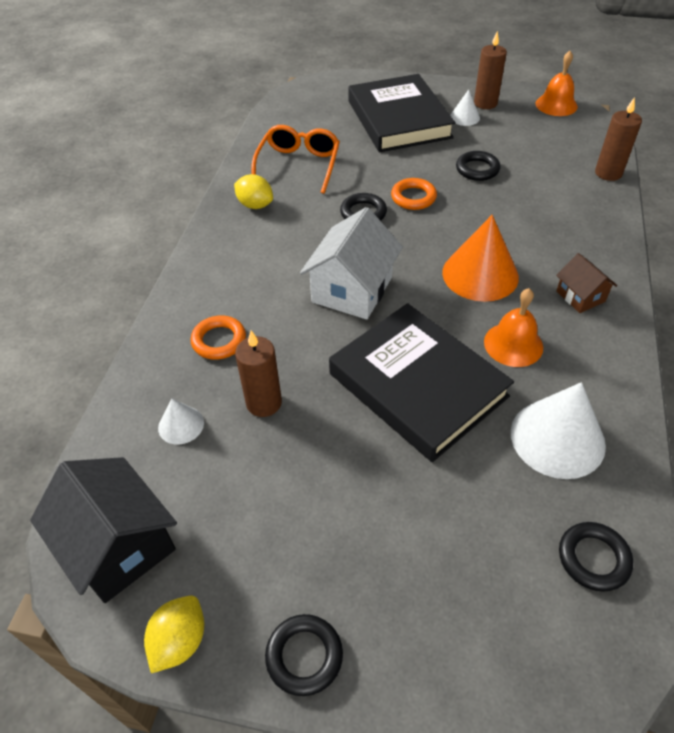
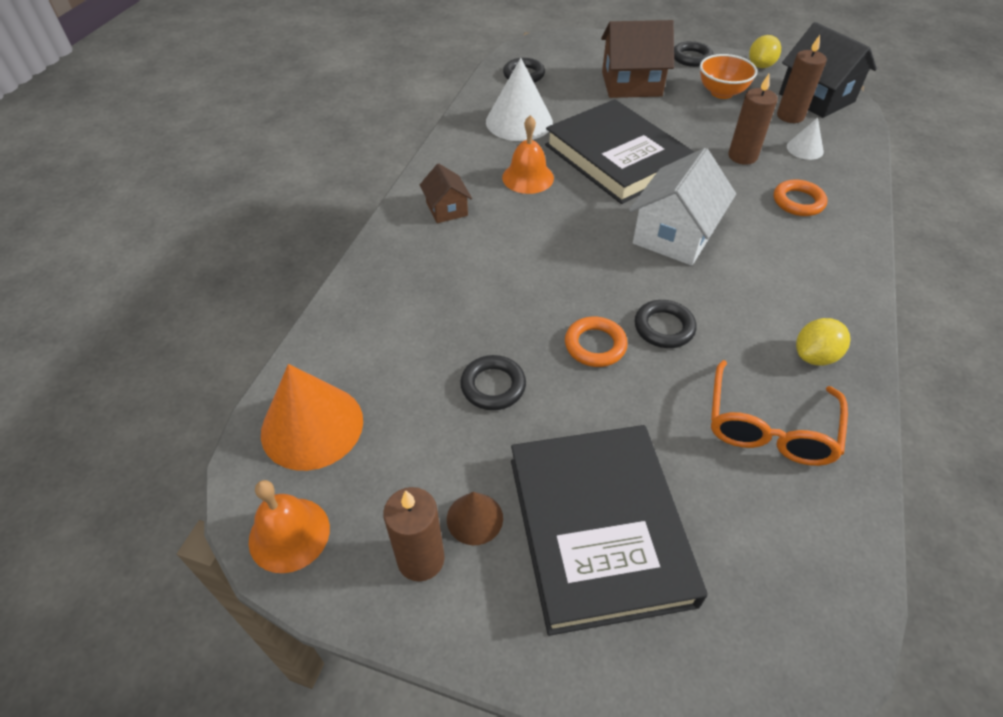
camera: 175 degrees left, 0 degrees up
(255, 205) = (814, 356): yellow lemon -> yellow lemon turned 75 degrees counterclockwise
(266, 542) = (721, 93): none -> orange bowl
(410, 551) = (631, 84): none -> brown house
(464, 117) = (474, 518): white cone -> brown cone
(480, 274) = (537, 238): orange cone -> orange cone (312, 426)
(608, 173) = (312, 357): brown candle -> brown candle (790, 116)

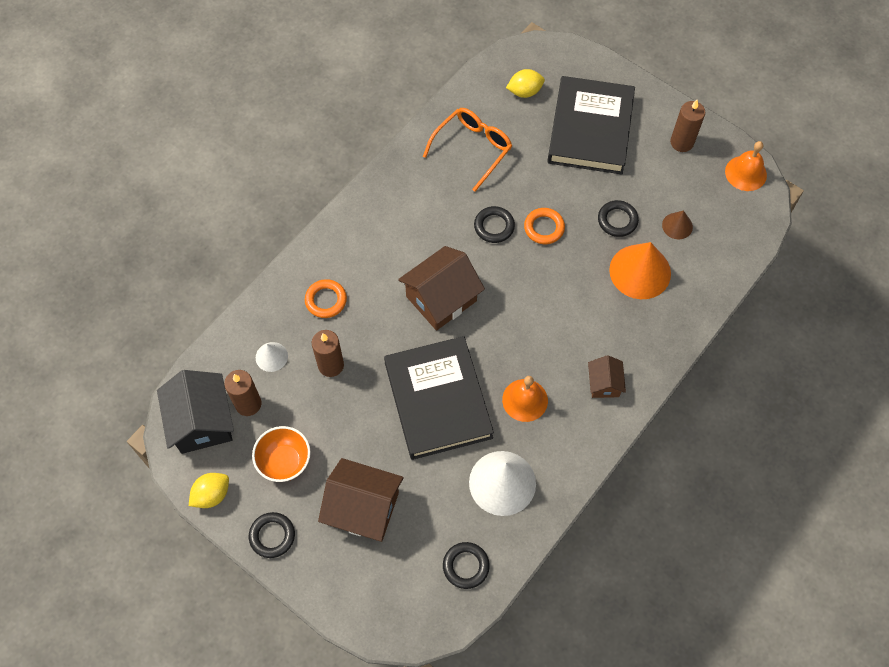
camera: 160 degrees left, 15 degrees up
(312, 426) = (729, 228): orange cone -> orange cone (640, 271)
(474, 518) = (650, 152): brown cone -> brown cone (677, 226)
(674, 235) = (441, 298): white house -> brown house
(814, 356) = (415, 179): yellow lemon -> yellow lemon (524, 92)

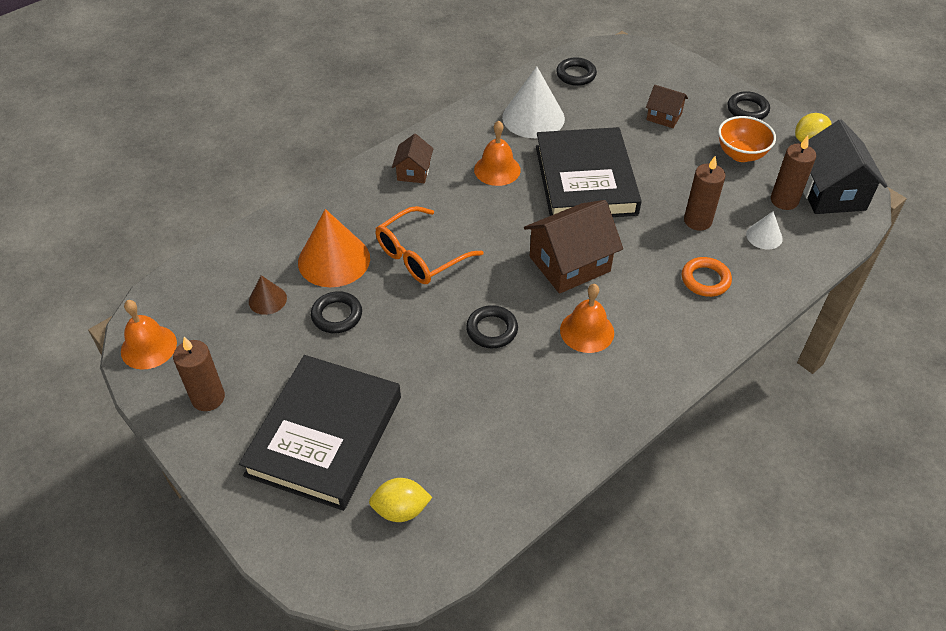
camera: 170 degrees left, 15 degrees down
(363, 508) = (664, 116): brown house -> brown house, size x0.54
(420, 237) = (587, 331): none -> orange bell
(472, 149) = (499, 432): orange glasses -> orange glasses (420, 256)
(544, 228) = (430, 320): orange ring -> none

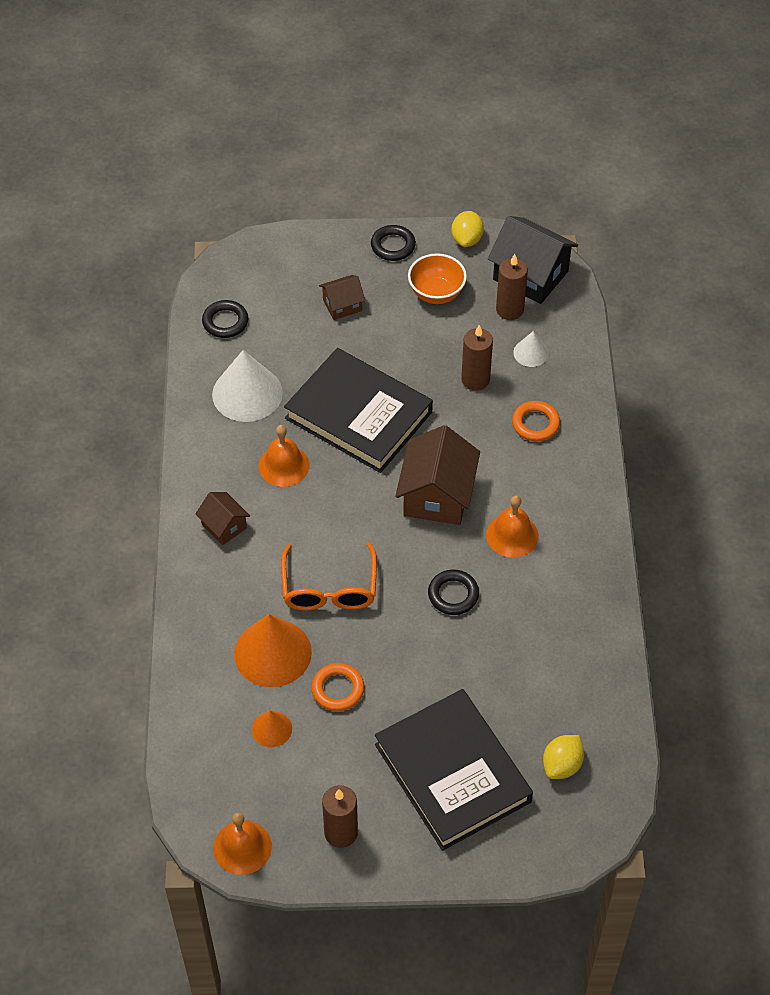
camera: 50 degrees left, 5 degrees up
(267, 299) = (272, 729): brown cone -> orange cone
(337, 315) = (338, 689): black ring -> orange ring

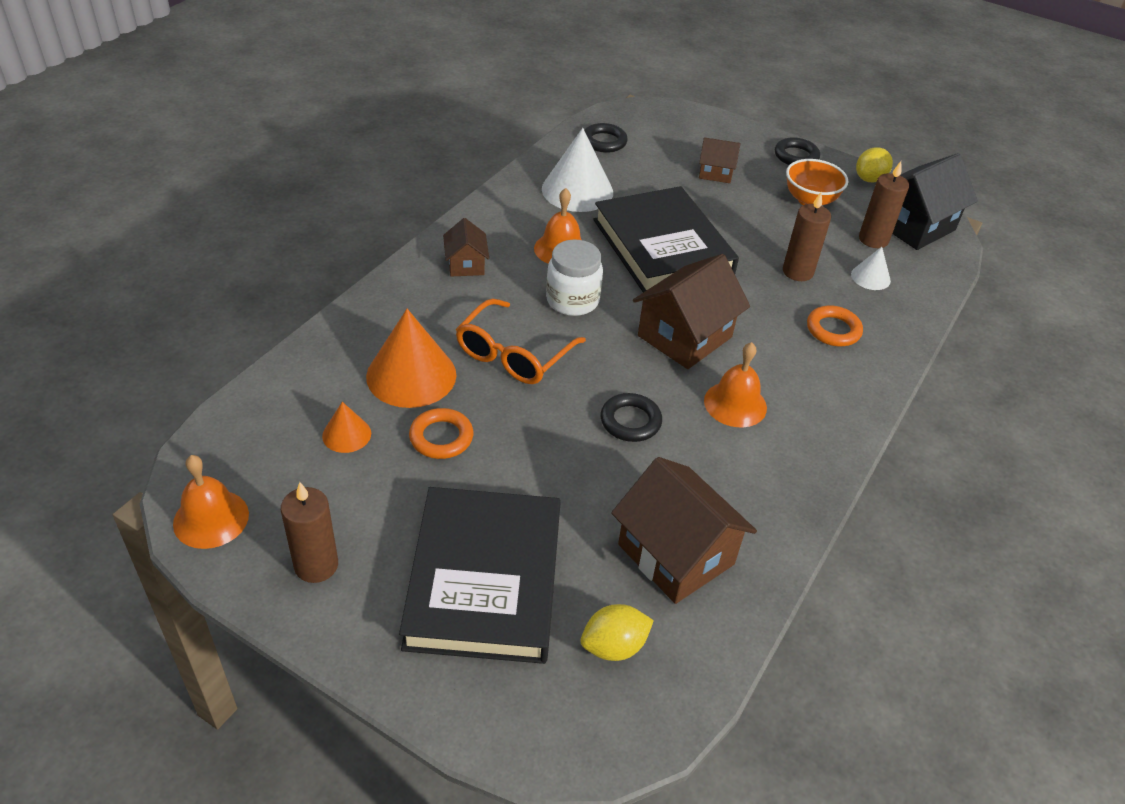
camera: 30 degrees right, 10 degrees down
(332, 511) = (572, 300): none -> white jar
(530, 275) = (914, 226): black house -> black house turned 75 degrees clockwise
(554, 679) = (676, 554): none -> brown house

